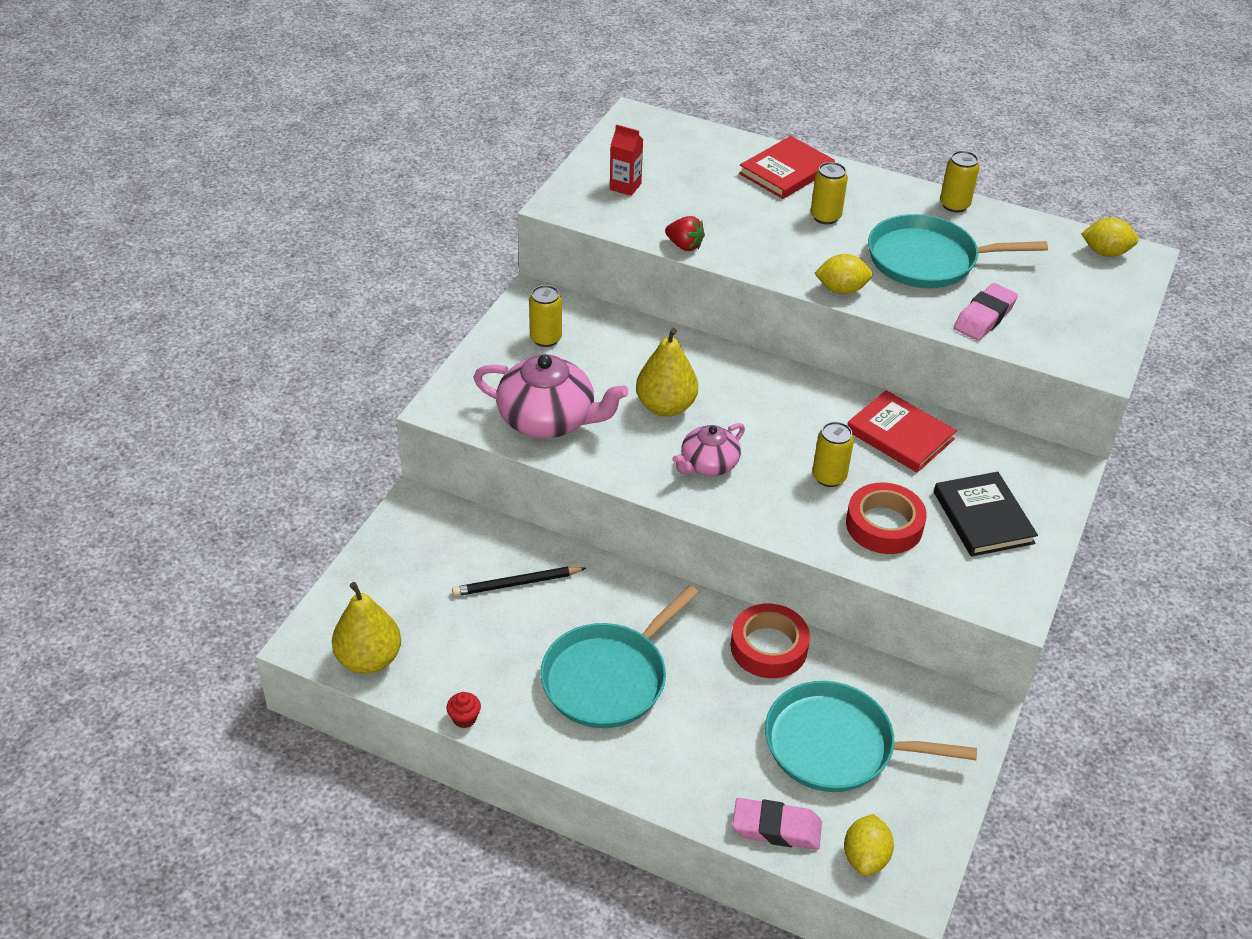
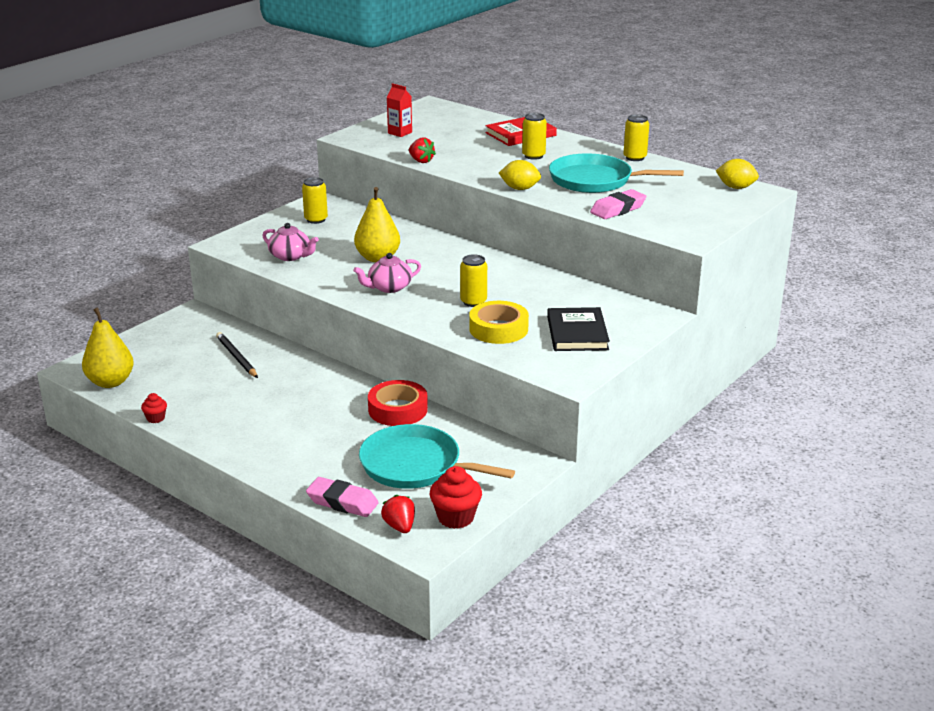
camera: 15 degrees right, 15 degrees down
(517, 583) = (237, 357): black pencil -> black pencil turned 60 degrees clockwise
(548, 419) = (290, 256): pink teapot -> pink teapot, size x0.60
(608, 678) = (270, 411): turquoise pan -> none
(865, 857) = (400, 526): yellow lemon -> red strawberry
(884, 525) = (498, 329): red tape -> yellow tape
(900, 435) = (541, 287): red book -> none
(925, 828) = (455, 517): none -> red cupcake

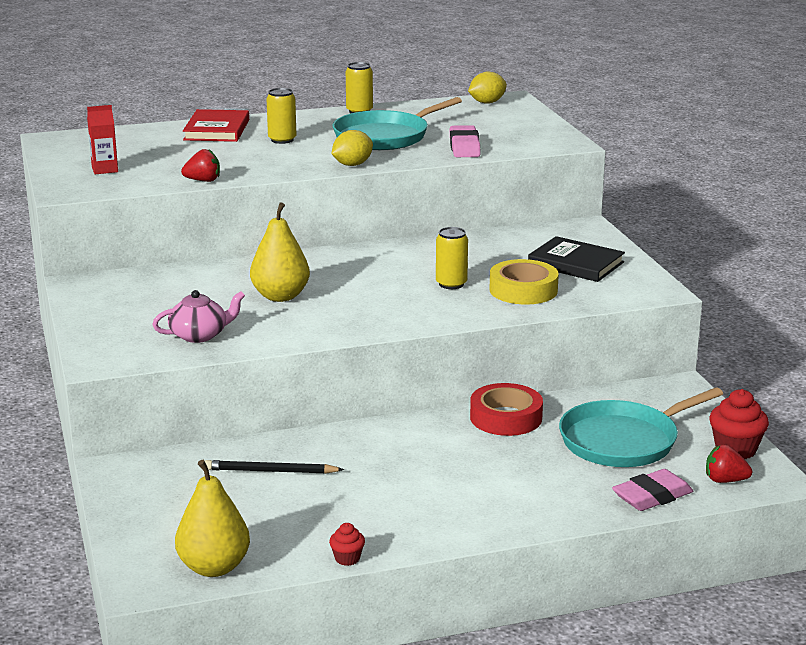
camera: 55 degrees left, 5 degrees down
(316, 219) = (126, 299): yellow can -> none
(389, 287) = (359, 310): pink teapot -> none

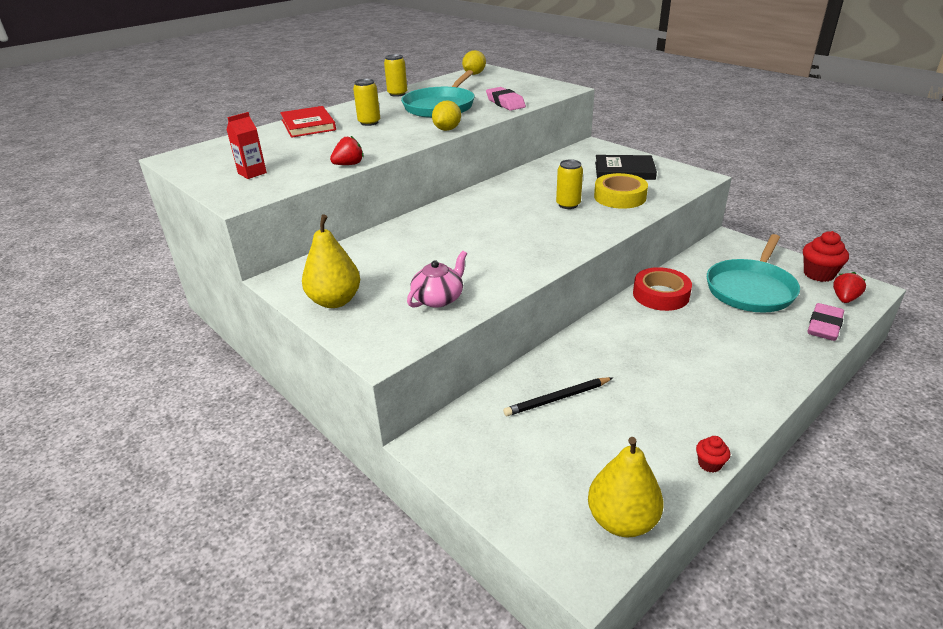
camera: 25 degrees left, 10 degrees up
(280, 296) = (461, 246): yellow pear -> yellow pear (335, 301)
(725, 480) = (844, 299): red strawberry -> red strawberry turned 135 degrees clockwise

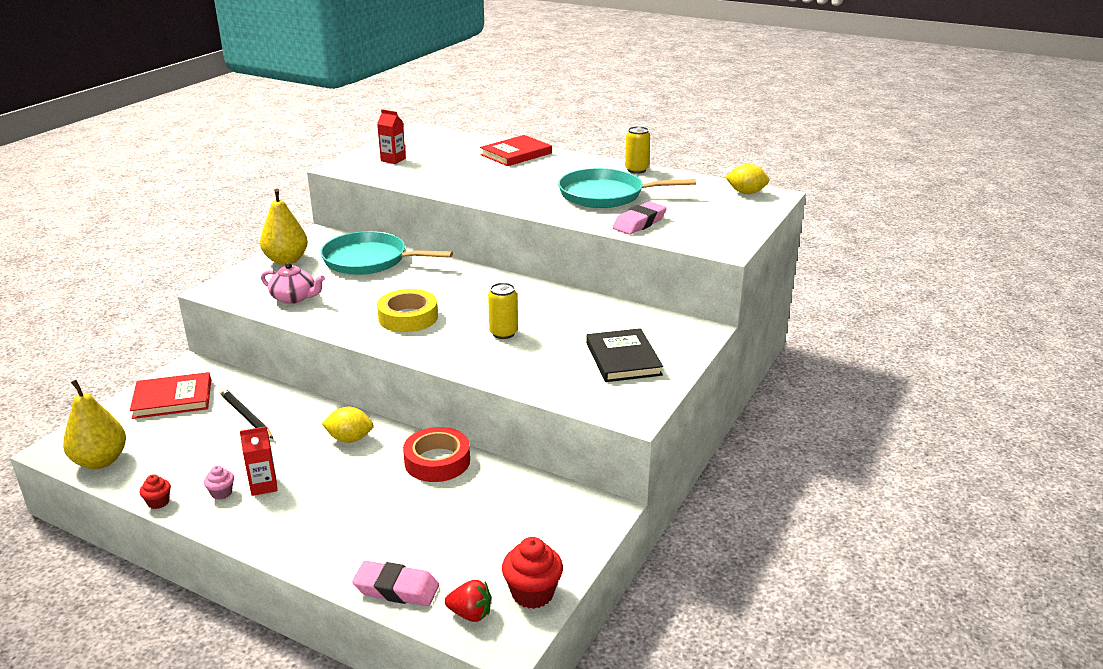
camera: 70 degrees right, 5 degrees down
(349, 164) = (422, 187): red strawberry -> none
(369, 122) = (536, 174): yellow can -> none
(447, 129) = (532, 208): yellow lemon -> yellow lemon (350, 439)
(499, 458) = (172, 399): none -> red book
(620, 197) = (538, 362): yellow tape -> yellow tape (408, 317)
(686, 389) = (263, 486): none -> red carton
(696, 417) = (221, 493): none -> pink cupcake
(751, 289) = (471, 530): turquoise pan -> turquoise pan (369, 260)

